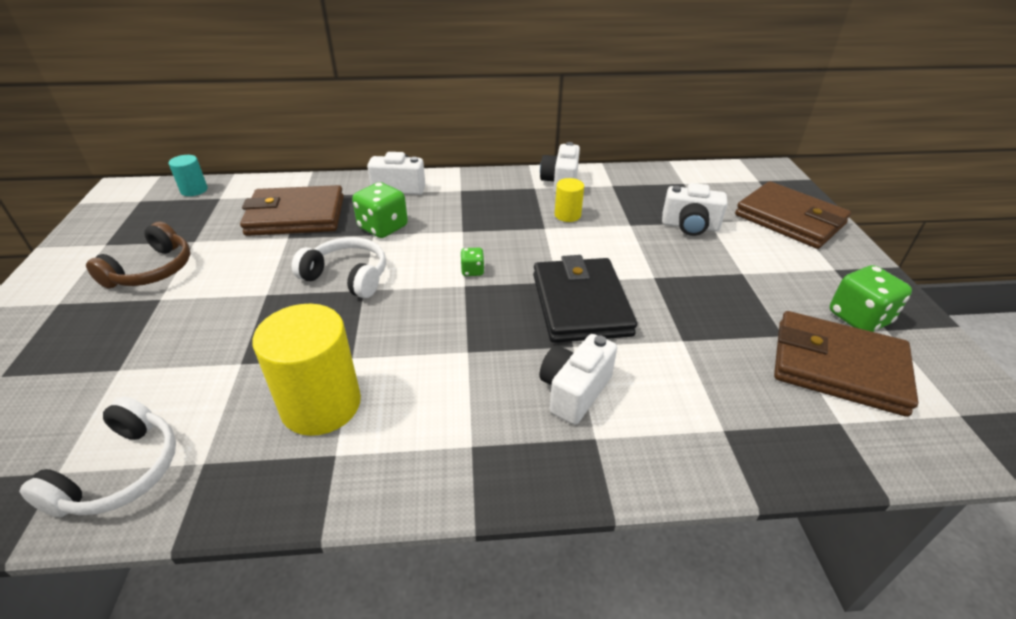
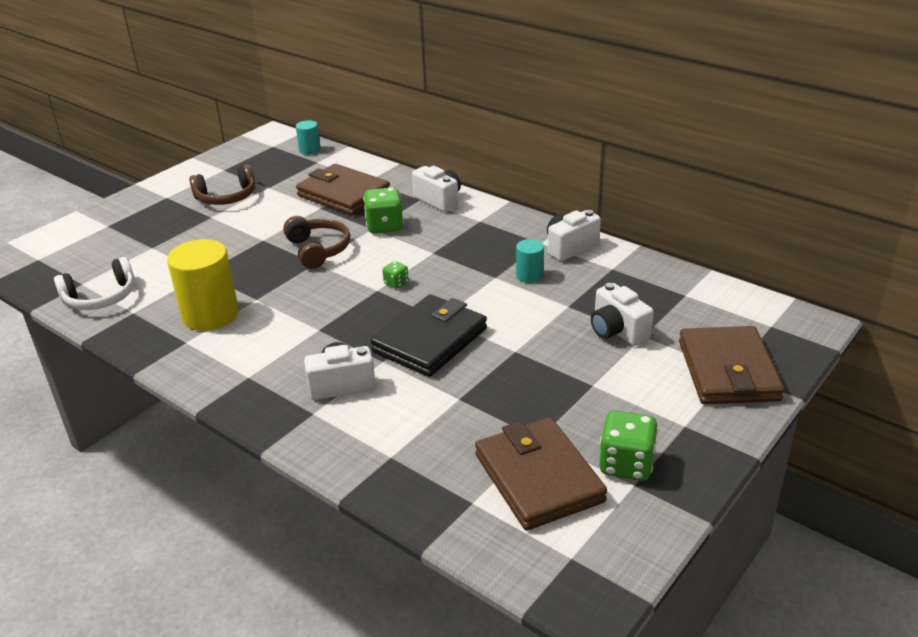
camera: 45 degrees right, 5 degrees down
(347, 276) = (318, 250): white headphones -> brown headphones
(567, 215) = (529, 275): yellow cylinder -> turquoise cylinder

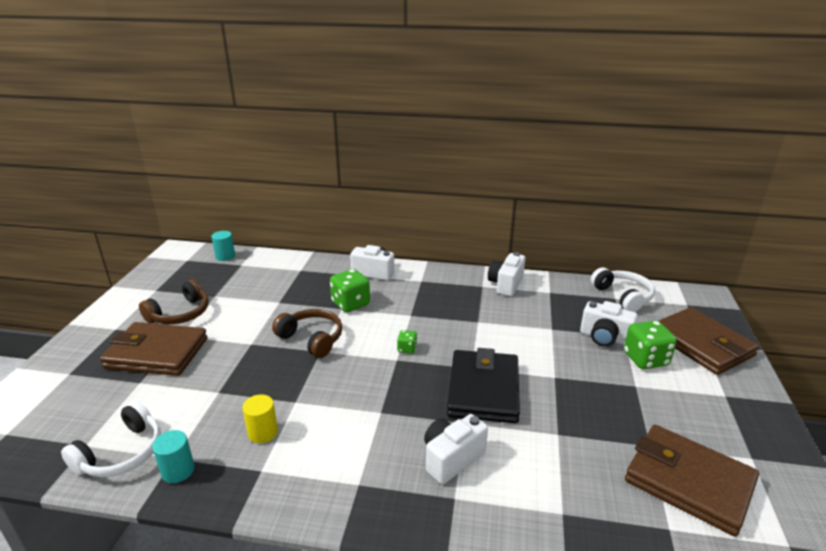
camera: 30 degrees left, 5 degrees down
(210, 315) = (263, 432): yellow cylinder -> yellow cylinder, size x0.51
(344, 194) = (290, 286): brown wallet -> brown wallet (157, 353)
(529, 275) = (501, 313): turquoise cylinder -> turquoise cylinder (178, 470)
(626, 464) = (728, 443): green dice -> green dice (645, 359)
(697, 296) = (623, 296): none -> white headphones

